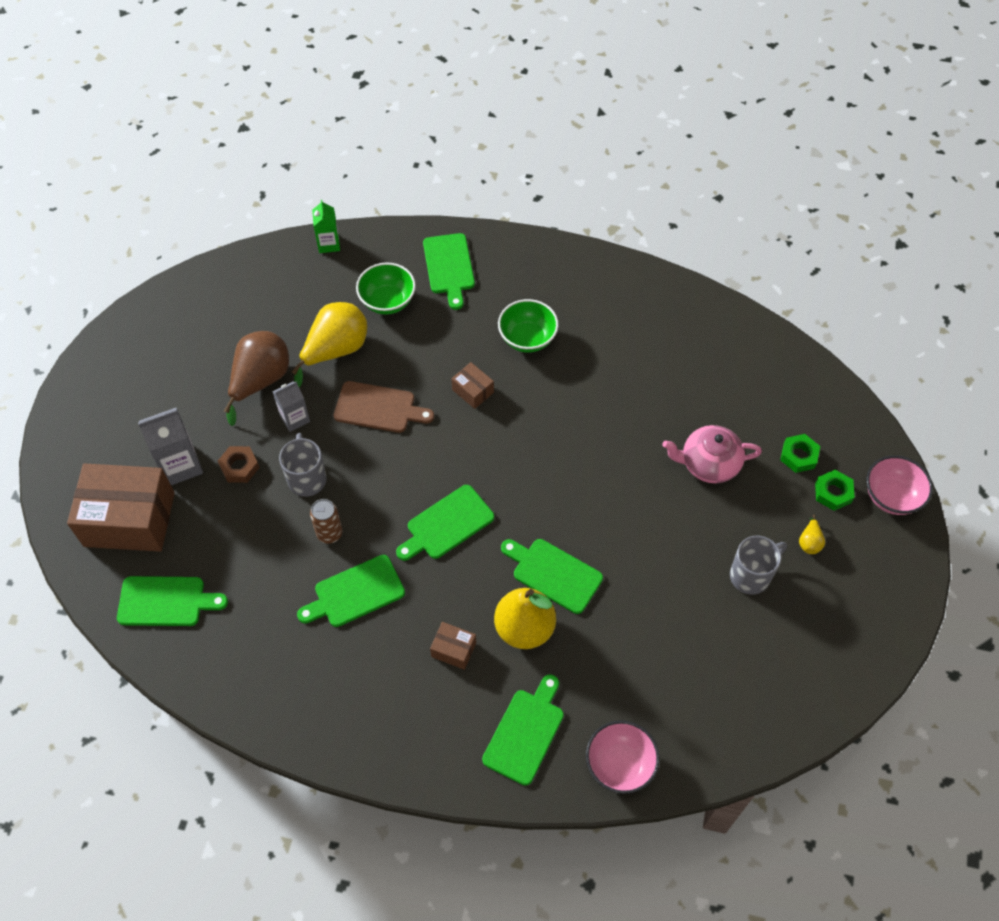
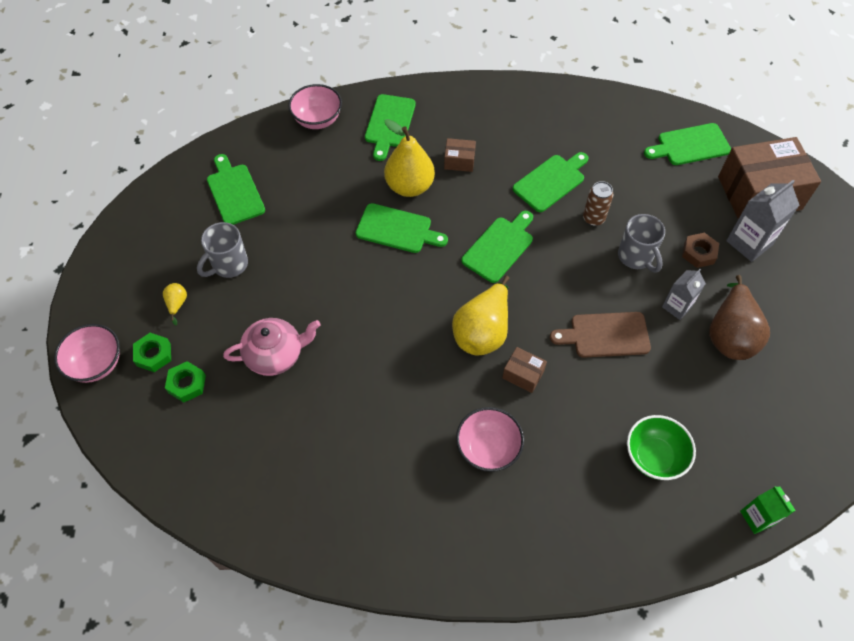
camera: 165 degrees right, 0 degrees up
(336, 350) = (677, 384): yellow pear -> yellow pear (482, 331)
(449, 267) = (607, 521): green cutting board -> green cutting board (234, 192)
(527, 338) = (488, 448): green bowl -> pink bowl

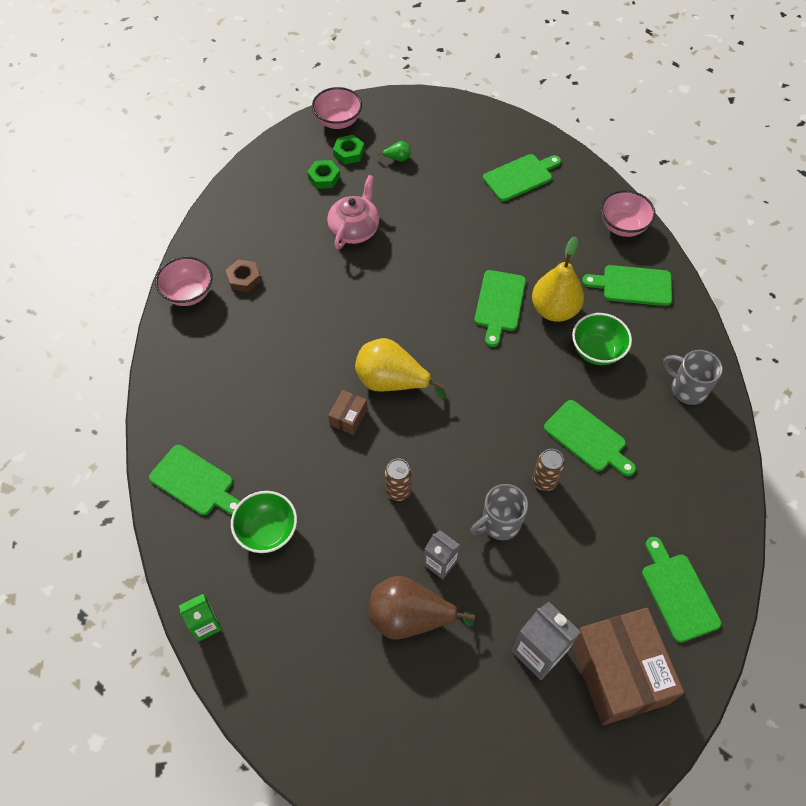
camera: 85 degrees right, 0 degrees up
(177, 304) = (397, 158): yellow pear -> green pear
(229, 265) = (440, 185): grey mug -> grey mug (687, 389)
(275, 355) = (354, 230): pink teapot -> pink teapot turned 135 degrees counterclockwise
(459, 161) = (597, 351): brown box -> green bowl
(488, 448) = (273, 391): pink bowl -> pink bowl (189, 293)
(499, 247) = (492, 392): green cutting board -> green cutting board (194, 482)
(605, 335) = (398, 491): brown cutting board -> brown can
(699, 253) = (515, 591): brown nut -> brown nut (244, 279)

